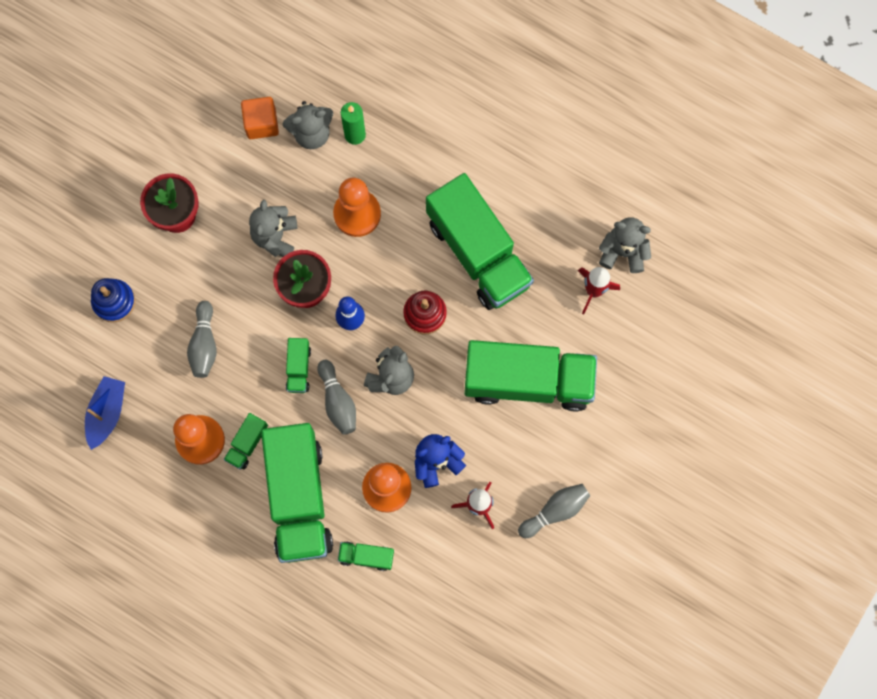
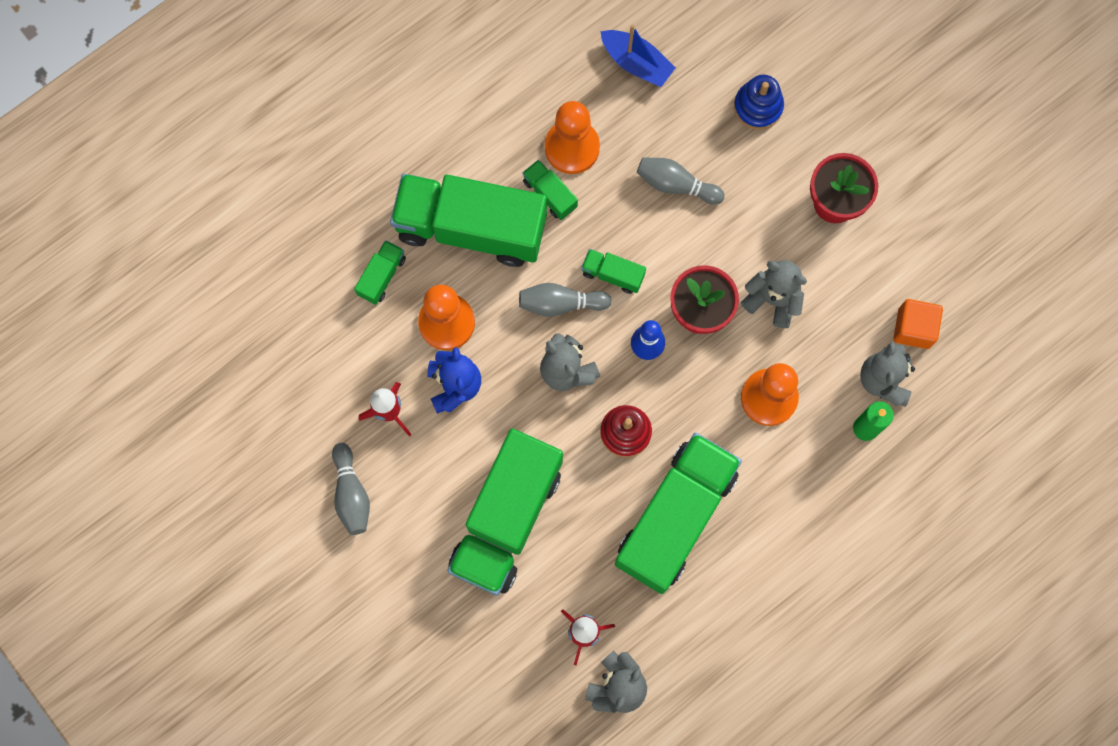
camera: 110 degrees right, 0 degrees up
(478, 252) = (675, 517): green truck -> green truck turned 135 degrees clockwise

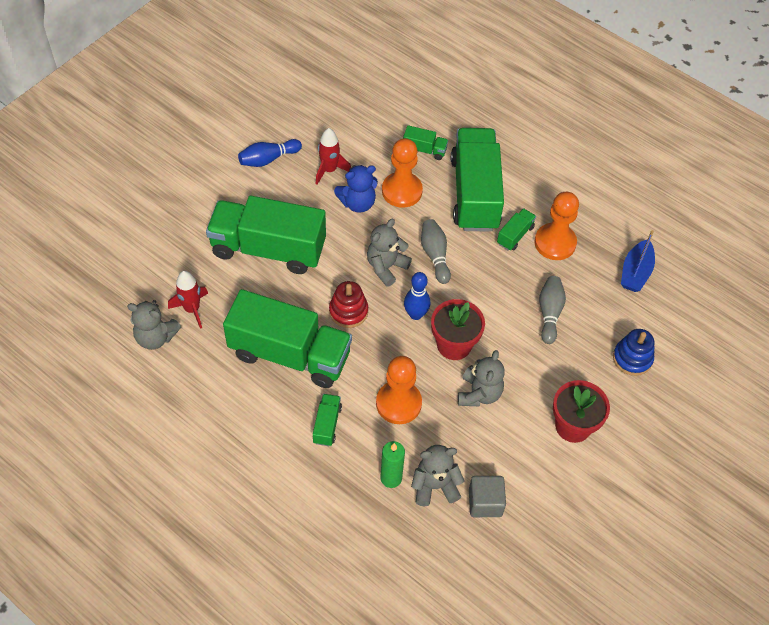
camera: 75 degrees right, 20 degrees down
(351, 494) = (268, 159): grey bowling pin -> blue bowling pin
(613, 274) = (466, 284): green truck -> green truck (327, 424)
(914, 328) = (485, 502): orange cube -> grey cube

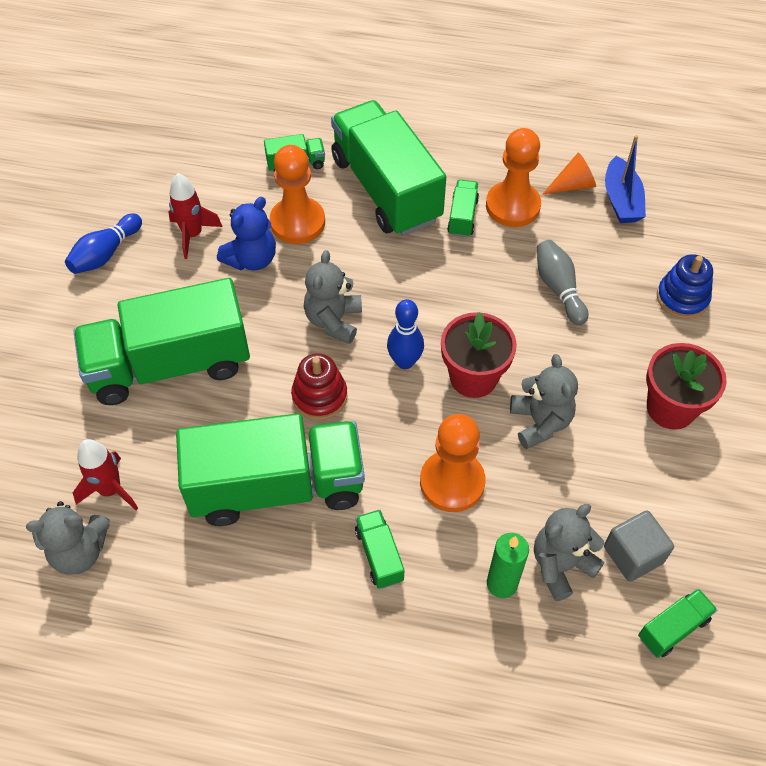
camera: 25 degrees left, 0 degrees up
(435, 255) = (384, 280): grey bowling pin -> none
(480, 557) = (673, 628): none -> green truck
(607, 246) = (572, 185): none -> orange cone

